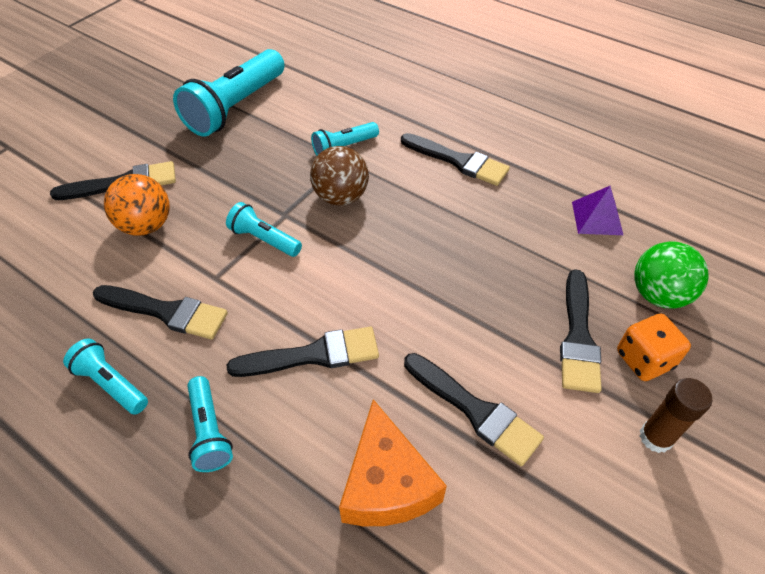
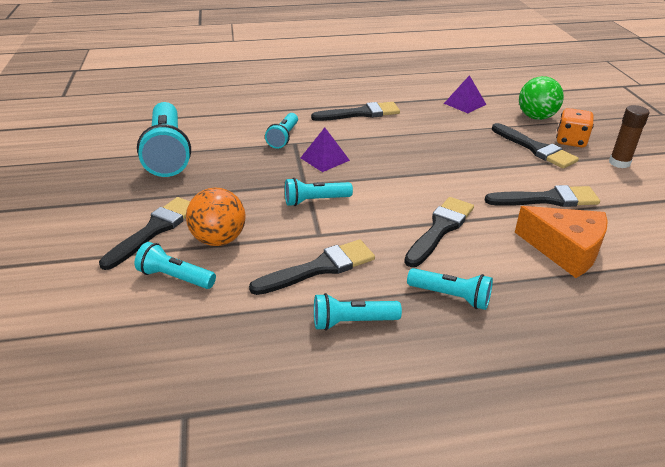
camera: 45 degrees left, 15 degrees down
(76, 239) = (175, 277): none -> turquoise flashlight
(341, 197) = (325, 159): brown ball -> purple pyramid

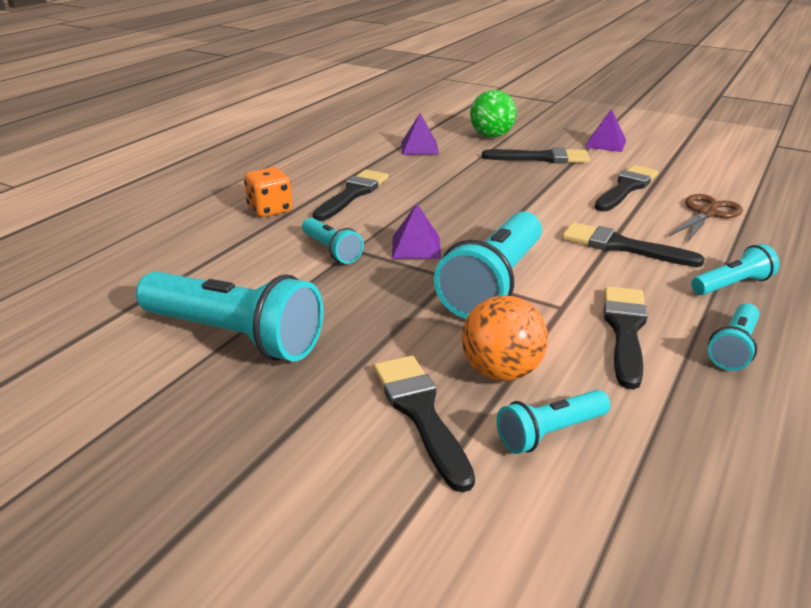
camera: 50 degrees left, 5 degrees down
(315, 201) = (494, 284): turquoise flashlight -> turquoise flashlight, size x1.96
(440, 229) = (622, 246): black brush -> black brush turned 45 degrees counterclockwise
(565, 250) = (707, 213): orange cheese -> brown scissors
(571, 141) = (549, 143): orange dice -> orange dice (270, 210)
(619, 163) = (606, 143): brown glue stick -> purple pyramid

